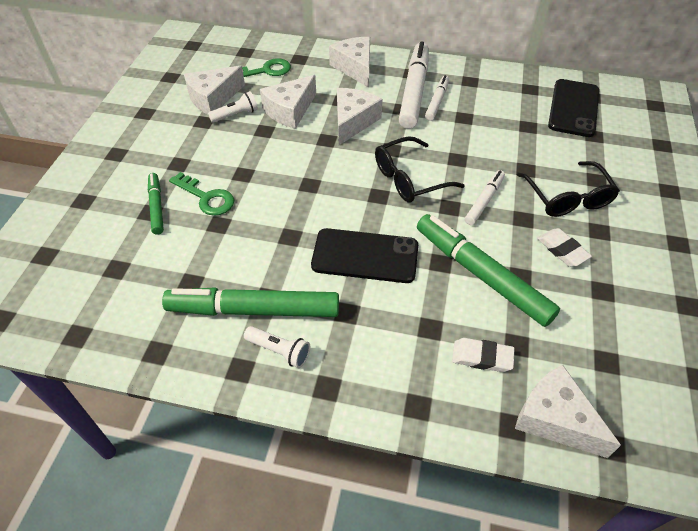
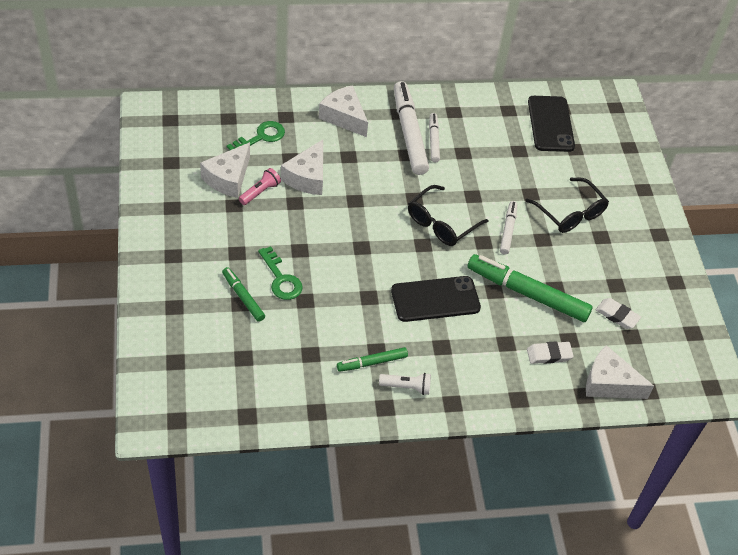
camera: 25 degrees left, 0 degrees up
(207, 198) = (281, 279): green key -> green key turned 45 degrees clockwise
(236, 115) = (260, 192): white flashlight -> pink flashlight
(253, 310) = (372, 363): green marker -> green marker, size x0.53
(353, 122) = (369, 177): white cheese -> none
(562, 250) = (579, 259): white eraser -> white eraser (617, 315)

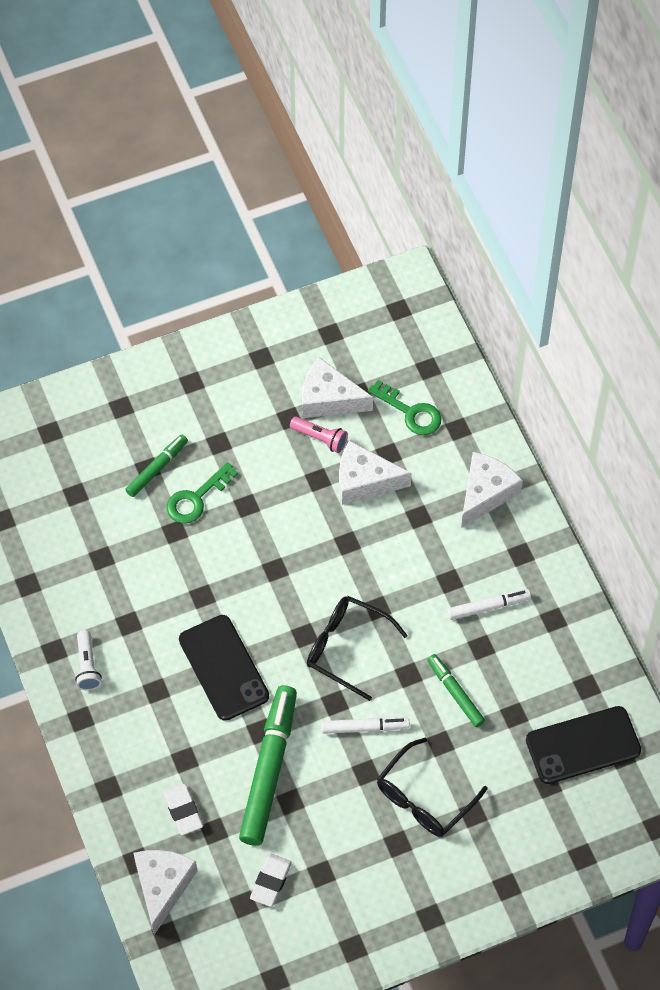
camera: 80 degrees right, 10 degrees up
(372, 363) = (109, 622): green marker -> green marker (455, 693)
(409, 133) = (489, 575): white marker -> none

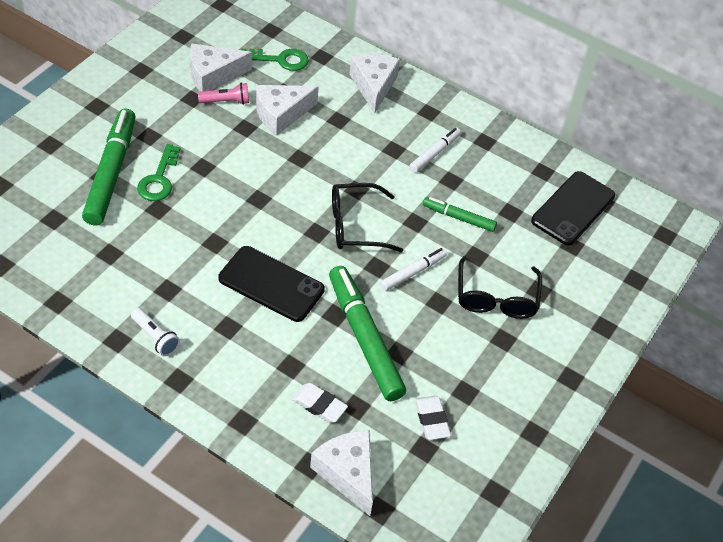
camera: 40 degrees left, 10 degrees down
(157, 468) = (111, 172): green marker -> green marker, size x1.89

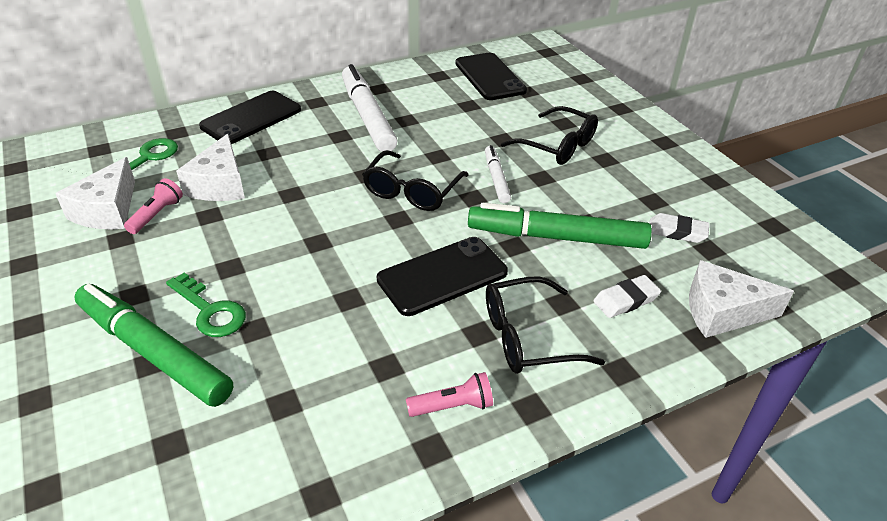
camera: 55 degrees left, 10 degrees down
(155, 337) = (453, 406): white flashlight -> pink flashlight
(241, 356) = (527, 337): none -> black glasses
(373, 86) = (251, 118): white cheese -> black phone
(434, 153) = (367, 116): white marker -> white marker, size x1.89
(458, 218) = (453, 132): green marker -> none

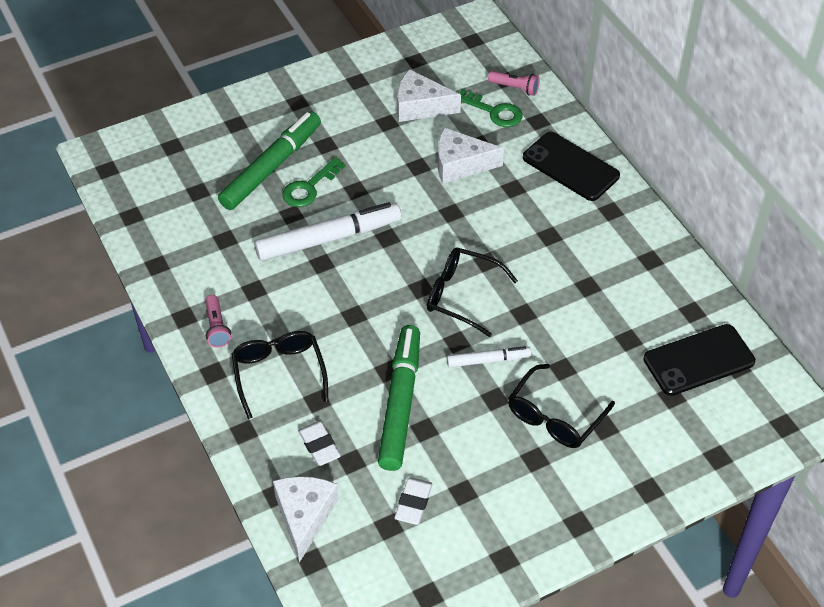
camera: 90 degrees right, 10 degrees up
(157, 215) = (416, 135): pink flashlight -> pink flashlight (515, 88)
(367, 116) = (588, 253): white marker -> white marker (328, 238)
(442, 276) = (347, 320): black phone -> none

